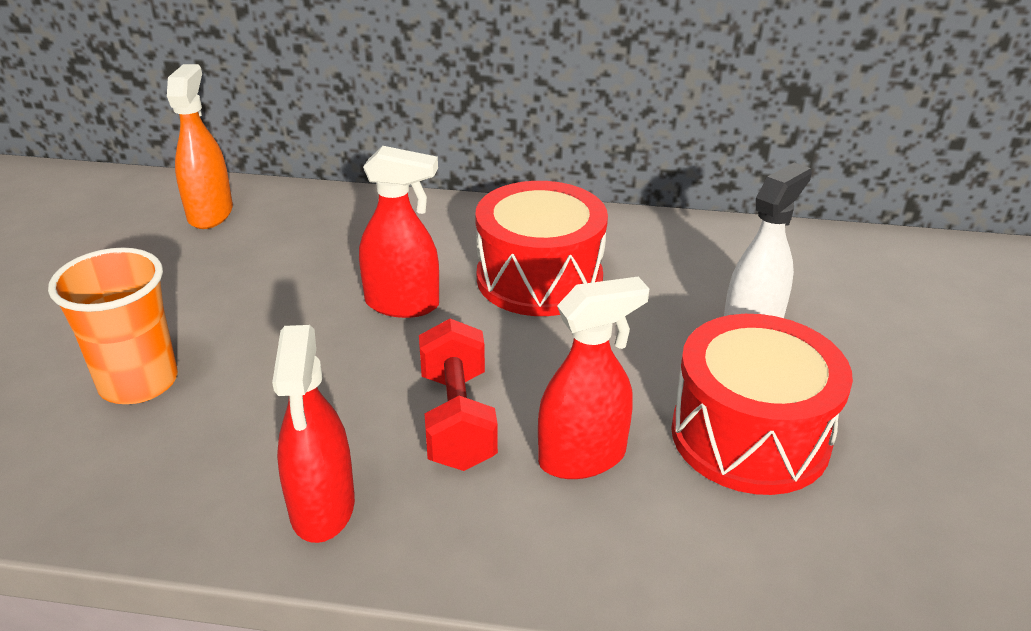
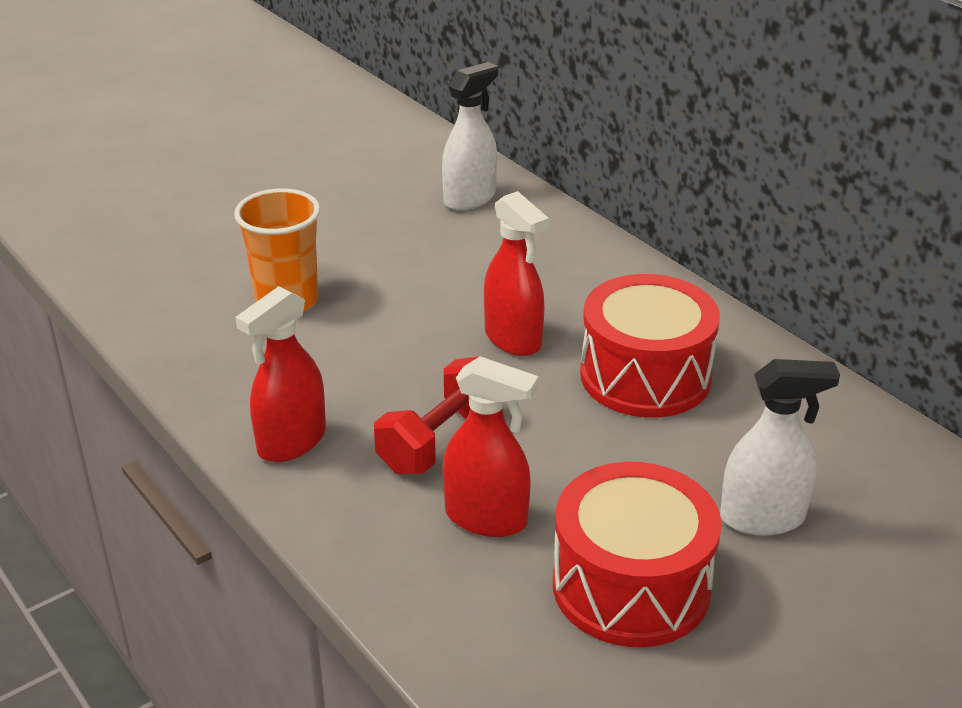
camera: 45 degrees right, 0 degrees up
(210, 213) = (470, 198): orange spray bottle -> white spray bottle

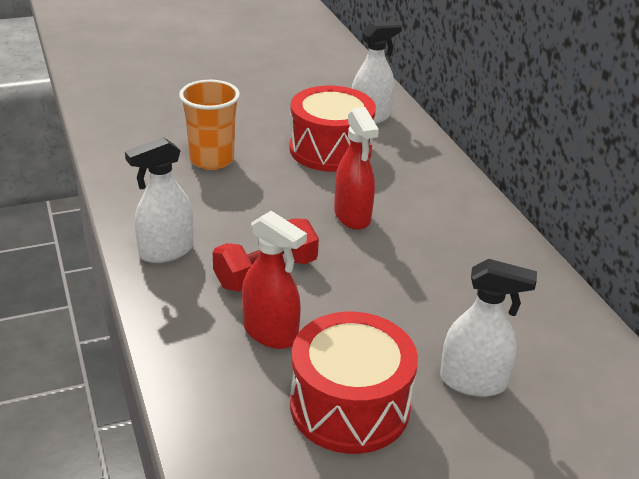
camera: 15 degrees right, 0 degrees up
(291, 442) = (166, 251): red spray bottle -> white spray bottle
(645, 376) = (435, 261): red drum -> red drum (330, 149)

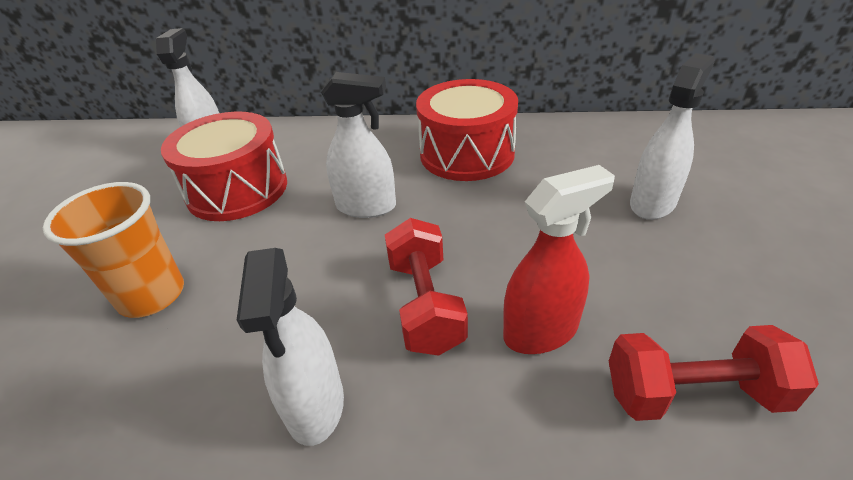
camera: 60 degrees left, 5 degrees up
(251, 415) = (693, 394): none -> red dumbbell
(349, 406) = (681, 296): red drum -> red drum (467, 153)
(352, 216) = (367, 206): red spray bottle -> white spray bottle

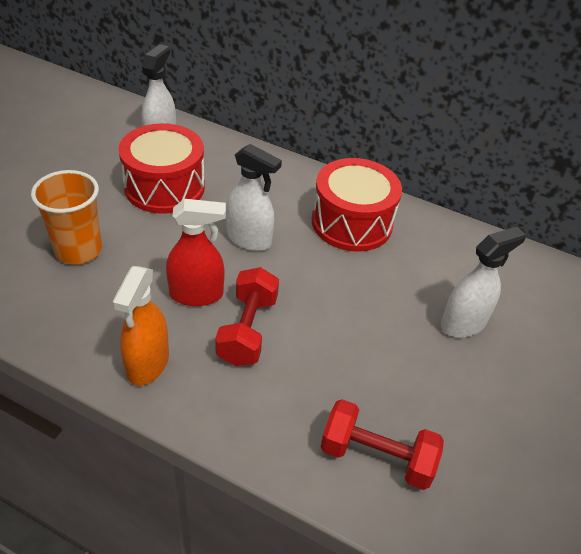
camera: 15 degrees right, 5 degrees up
(315, 405) = (147, 364): white spray bottle -> orange spray bottle
(541, 331) = (310, 379): red spray bottle -> red spray bottle (197, 294)

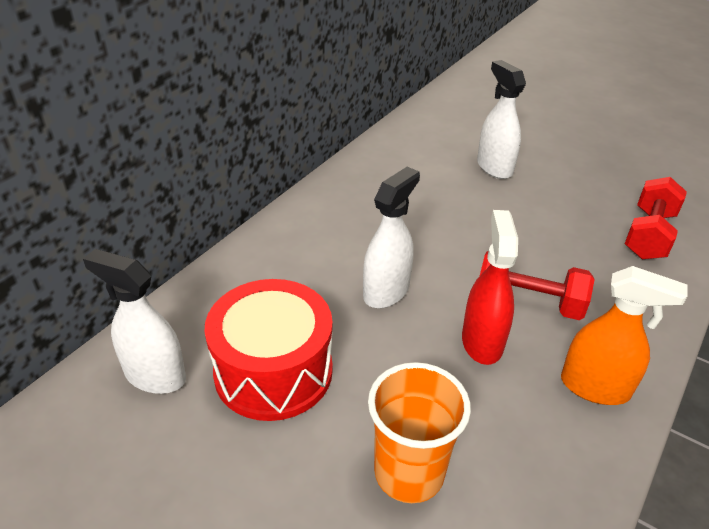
camera: 80 degrees left, 5 degrees down
(352, 222) = (360, 211): red drum -> none

